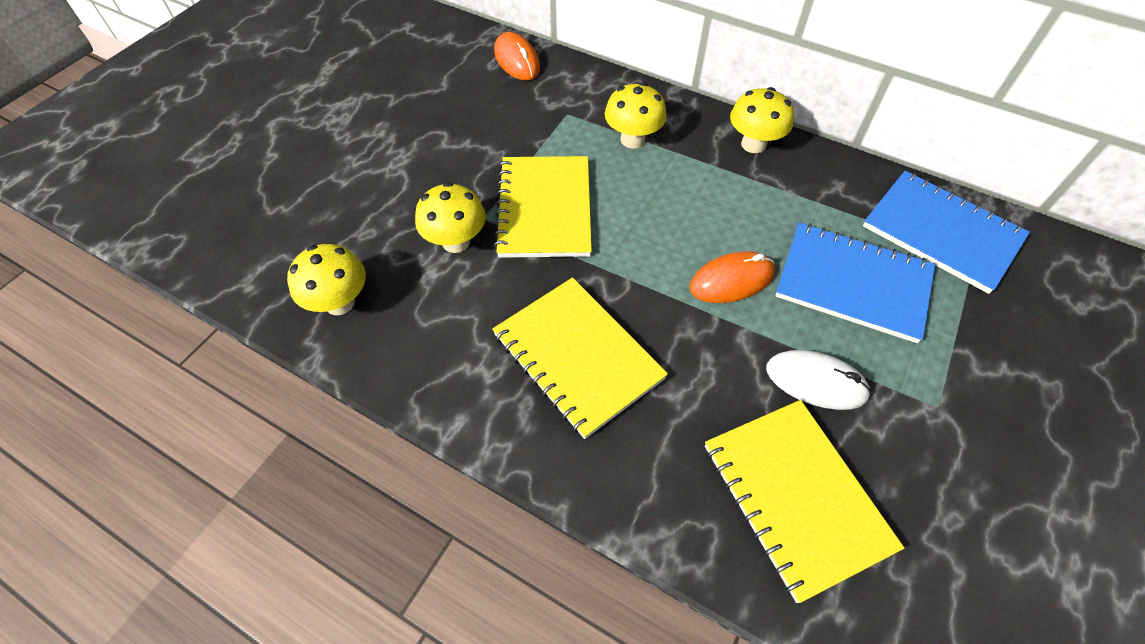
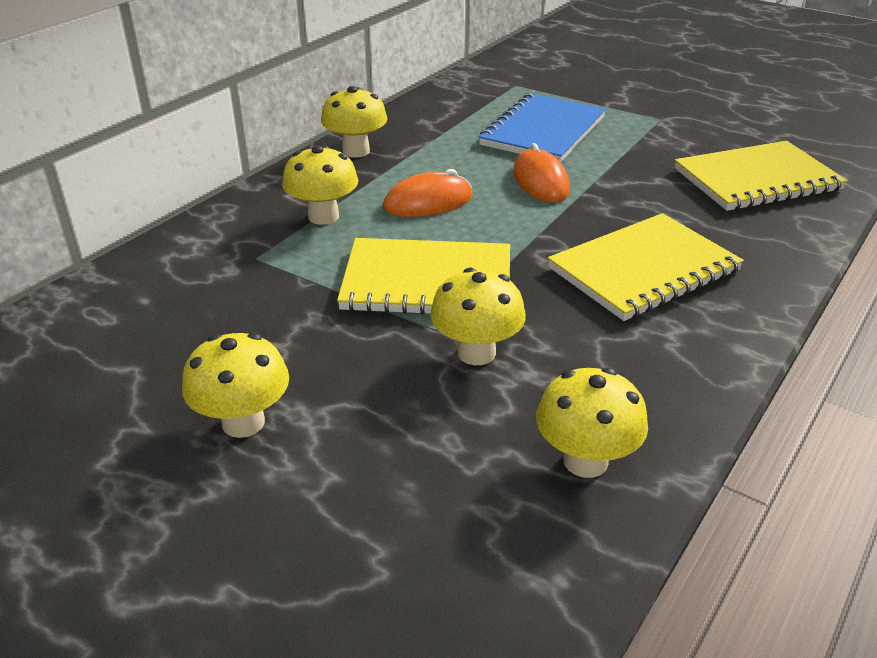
camera: 85 degrees left, 20 degrees down
(392, 139) = (243, 422): none -> yellow mushroom
(517, 60) = (111, 295): orange mouse -> orange mouse (428, 202)
(816, 382) = (648, 159): white mouse -> none
(941, 233) = (488, 91): blue notebook -> none

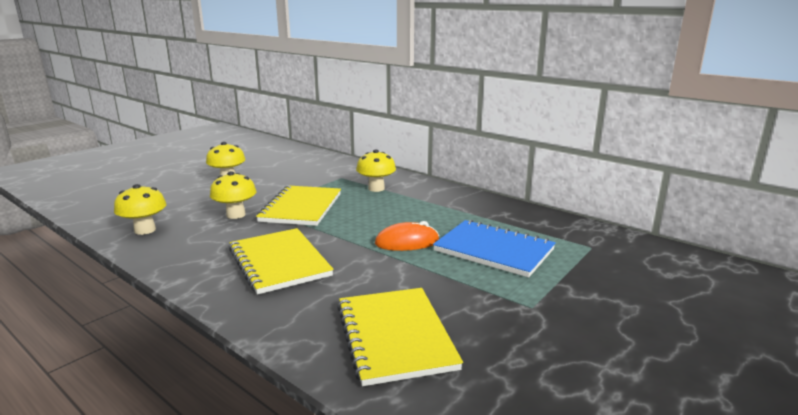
camera: 95 degrees right, 15 degrees down
(356, 151) = (455, 195): yellow mushroom -> none
(428, 202) = (385, 210): orange mouse -> none

